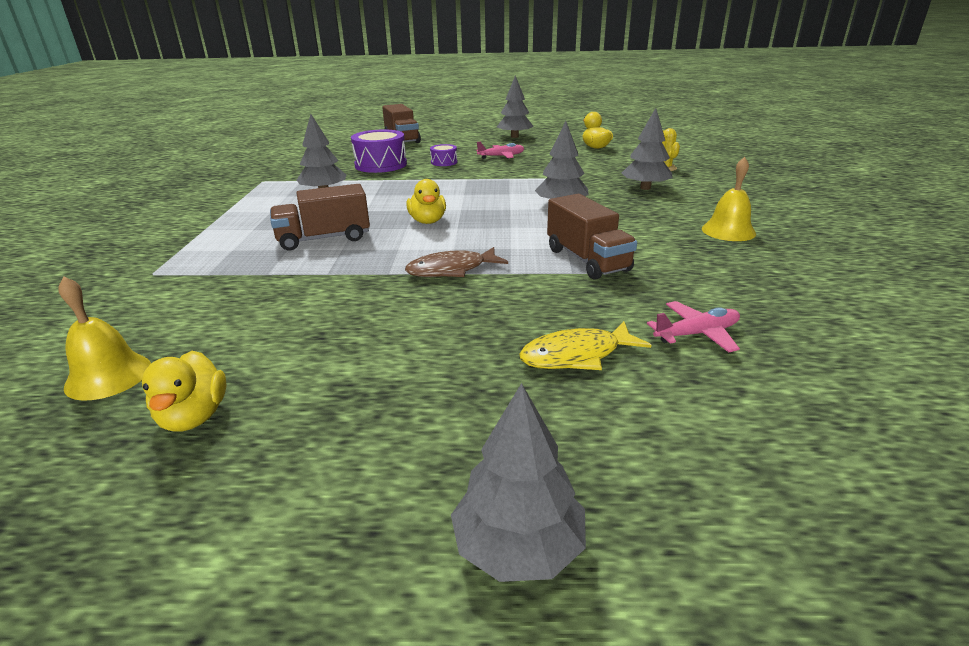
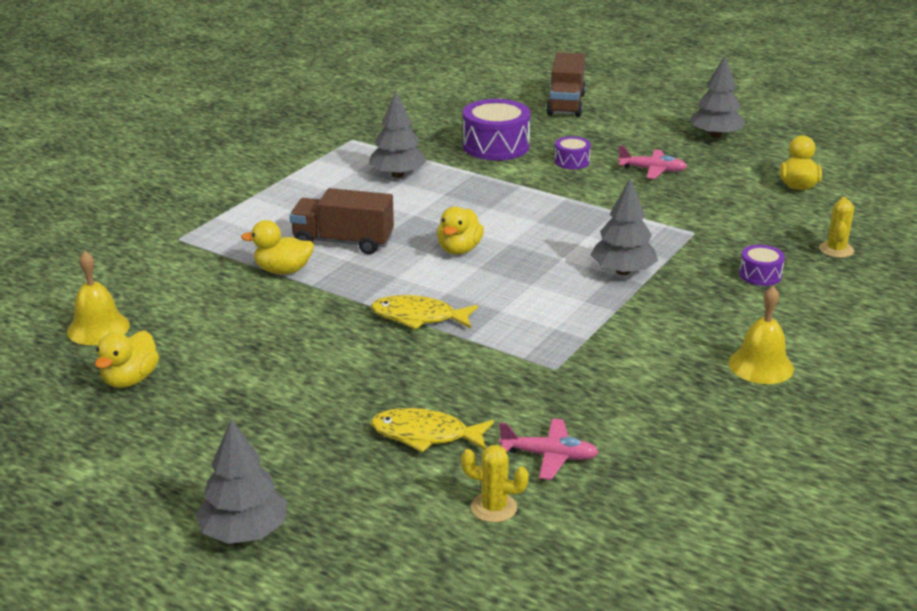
camera: 30 degrees right, 0 degrees up
(287, 270) = (283, 270): none -> yellow duck
(451, 270) = (418, 317): brown fish -> yellow fish
(587, 260) = (557, 349): brown truck -> none
(645, 188) = (760, 275): grey tree -> purple drum
(723, 395) = (494, 508): none -> yellow cactus

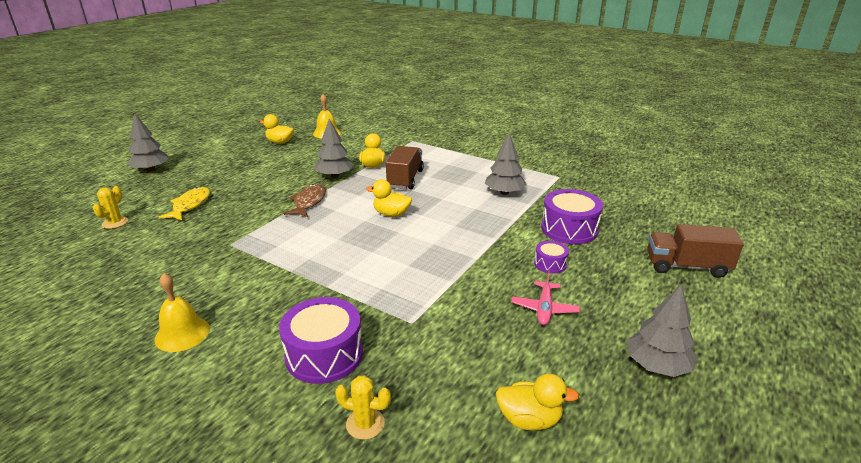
camera: 90 degrees right, 0 degrees up
(418, 317) = (308, 202): yellow fish -> brown fish
(549, 456) = (144, 239): pink plane -> none
(622, 271) = (347, 278): grey tree -> grey tree (334, 176)
(760, 275) = (324, 354): purple drum -> purple drum, size x1.93

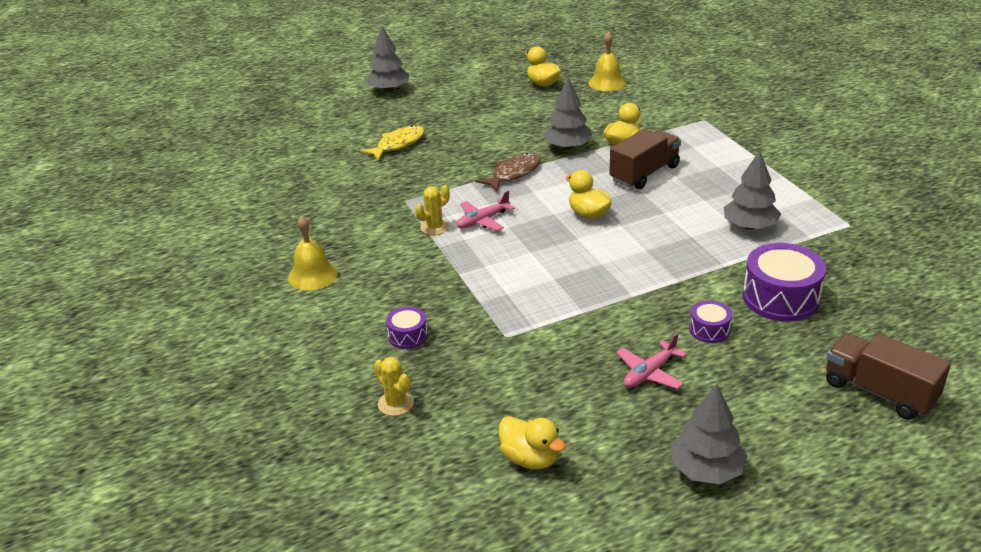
camera: 35 degrees right, 5 degrees up
(115, 223) = (323, 146): yellow cactus -> yellow cactus (434, 227)
(312, 241) = (482, 221): none -> pink plane
(324, 354) = (408, 336): purple drum -> purple drum, size x0.52

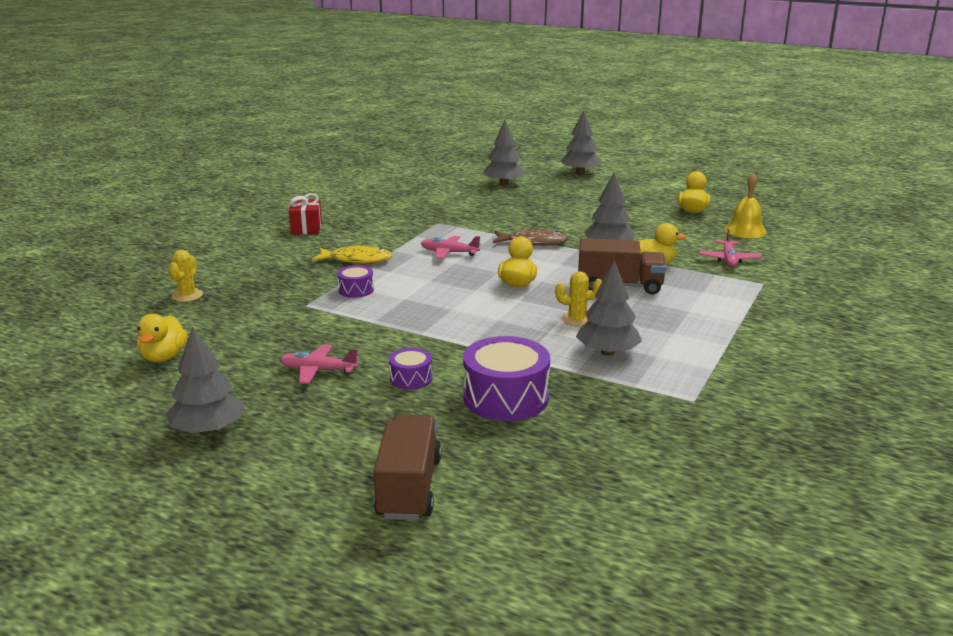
camera: 50 degrees right, 10 degrees down
(312, 275) = (306, 228): yellow bell -> red gift
(358, 133) = (504, 183): none -> grey tree
(398, 144) = (509, 198): yellow fish -> yellow fish (357, 260)
(408, 336) = (269, 275): purple drum -> purple drum (356, 290)
(434, 227) = (416, 242): yellow cactus -> yellow cactus (577, 319)
(650, 112) = (729, 259): none -> pink plane

